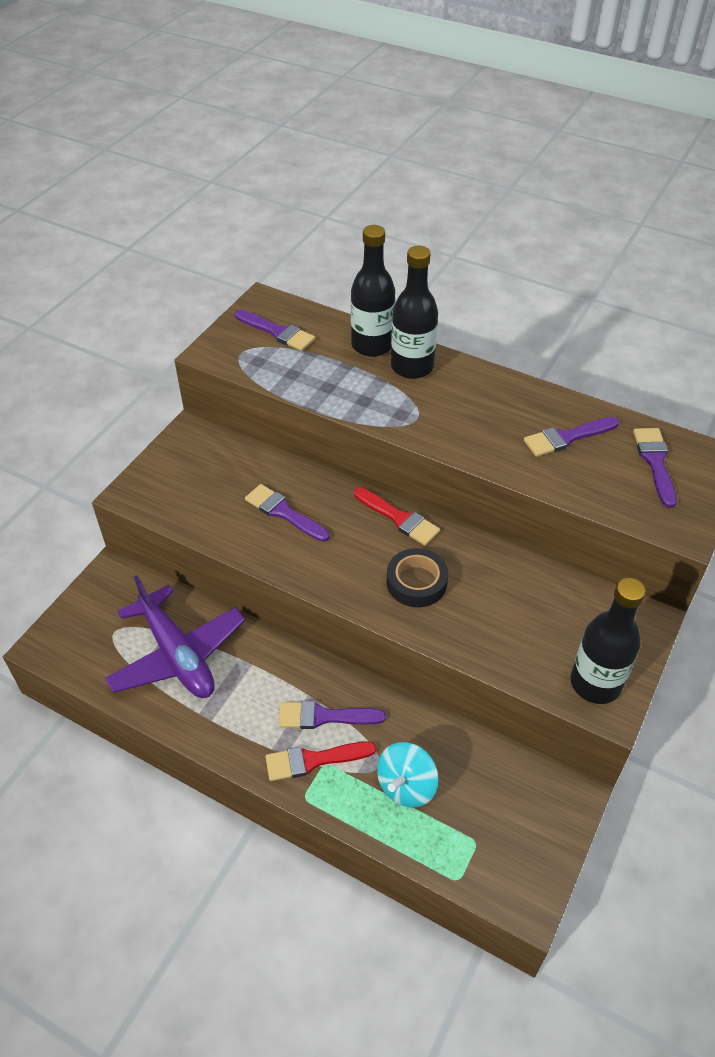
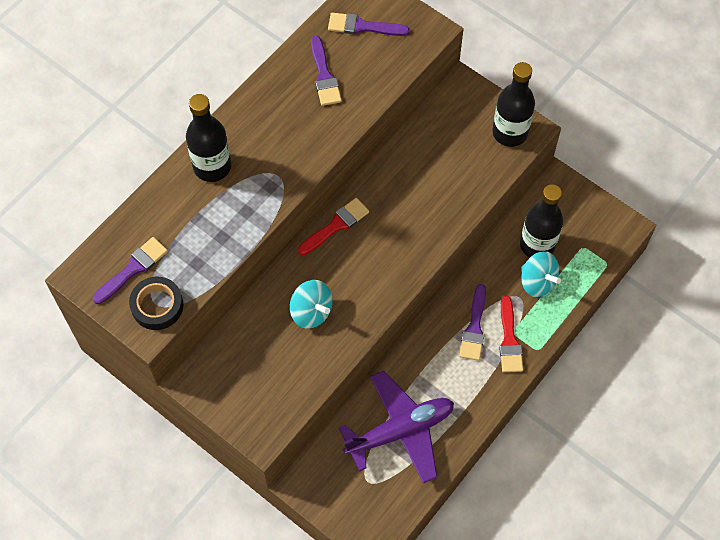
camera: 80 degrees left, 15 degrees up
(283, 512) = (311, 312): purple brush -> turquoise spinning top
(372, 345) = (174, 193): black bottle -> black bottle (537, 245)
(416, 582) = (403, 225): black tape -> black tape (157, 306)

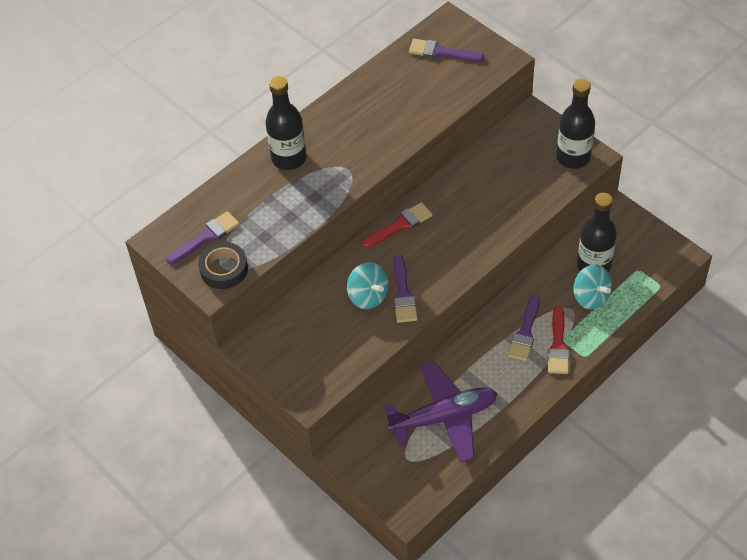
camera: 10 degrees right, 10 degrees down
(324, 76) = (401, 90): purple brush -> purple brush (403, 294)

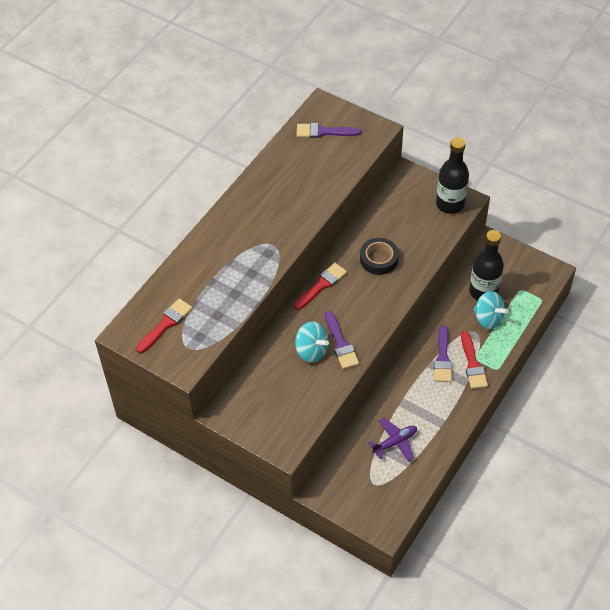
camera: 15 degrees left, 0 degrees up
(206, 237) = (166, 324): purple brush -> red brush
(224, 269) = (189, 349): black tape -> black tape (379, 259)
(289, 158) = (219, 243): black bottle -> none
(444, 417) = (395, 442): purple plane -> purple plane, size x0.53

